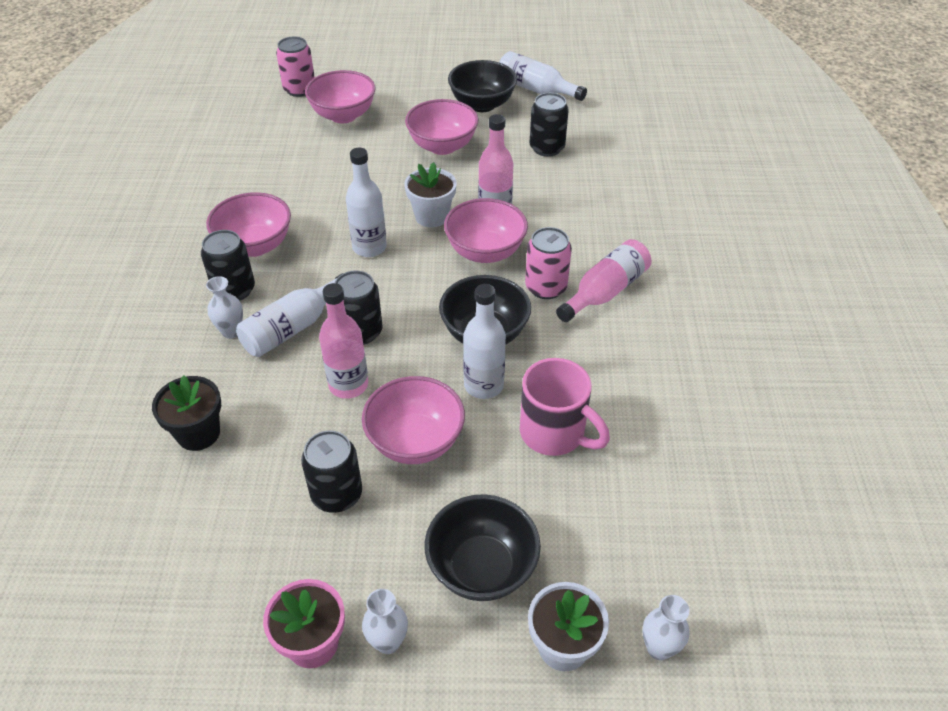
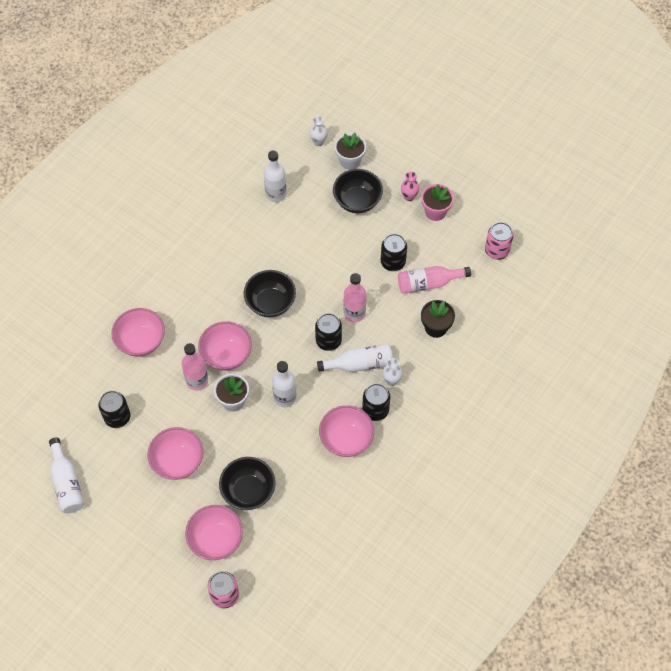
camera: 145 degrees left, 15 degrees up
(388, 642) = (409, 197): white vase -> pink vase
(415, 441) = (344, 266): pink bowl -> pink bowl (141, 341)
(482, 104) = (117, 490): black bowl -> black bowl (248, 491)
(483, 385) = (294, 276): white bottle -> white bottle (276, 194)
(546, 287) = (217, 312): pink can -> pink can (496, 251)
(554, 434) = (284, 235): pink mug -> none
(605, 291) = (191, 291): pink bottle -> pink bottle (428, 283)

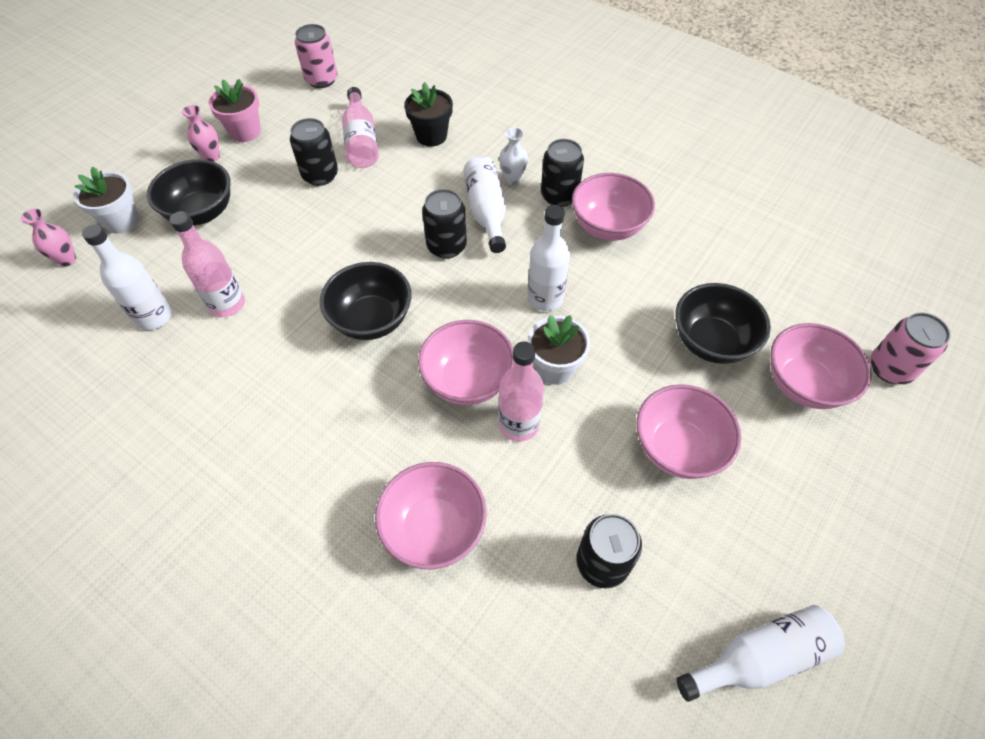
camera: 90 degrees left, 5 degrees down
(318, 142) = (67, 260): white vase -> pink vase
(354, 313) = (401, 217): pink bottle -> pink bottle (227, 304)

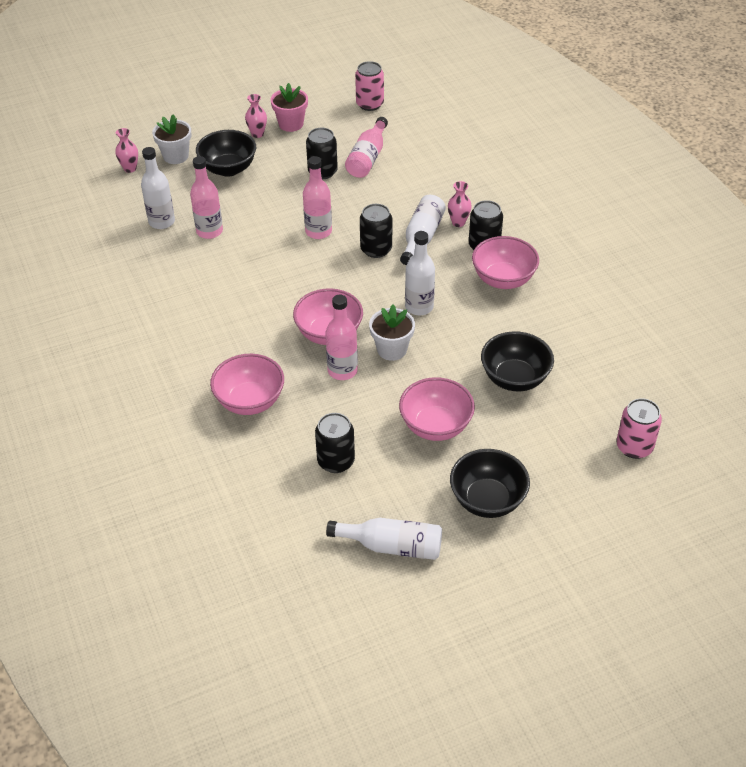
camera: 30 degrees right, 10 degrees down
(364, 251) = (318, 231): none -> pink bottle
(371, 320) = (293, 275): black bowl -> black bowl (487, 500)
(431, 136) = (421, 172): black flower pot -> none
(512, 179) = (458, 222): white vase -> pink vase
(803, 384) = (558, 429): pink bowl -> none

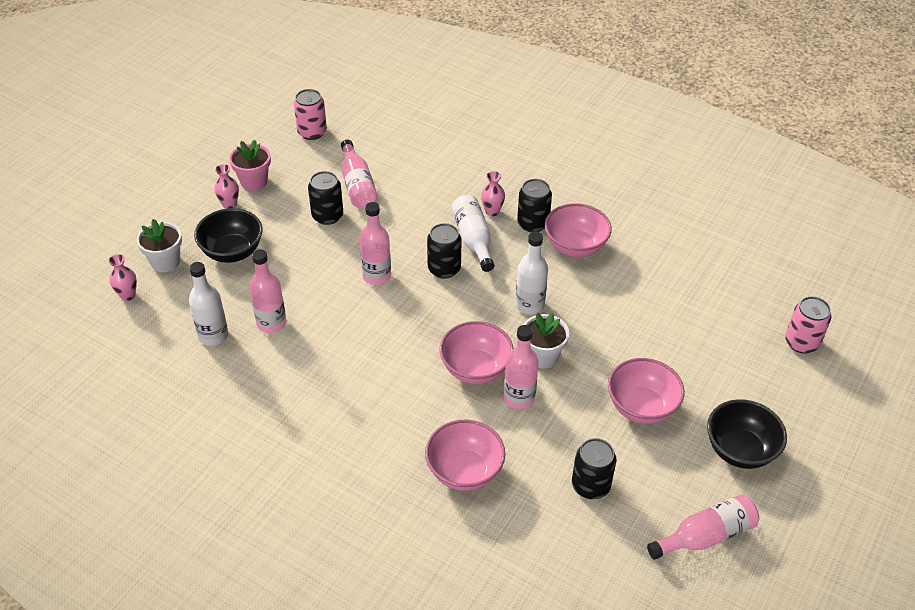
camera: 35 degrees left, 0 degrees up
(392, 546) = (706, 536): white bottle -> pink bottle
(514, 378) = (663, 331): black bowl -> none

